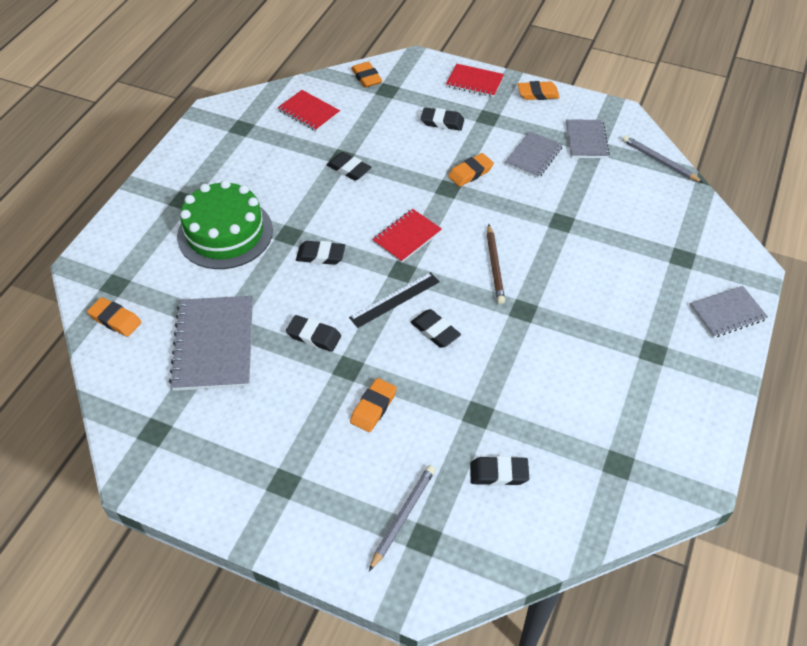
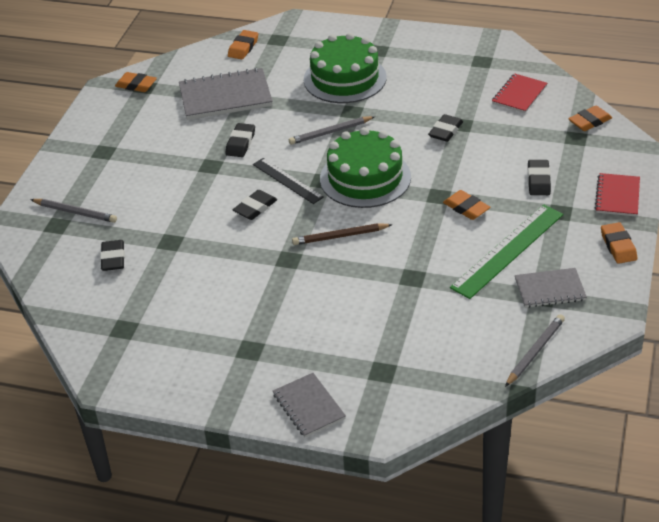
camera: 85 degrees right, 10 degrees down
(320, 255) = (330, 132): black eraser -> grey pencil
(373, 407) = (172, 184): orange eraser -> orange eraser (136, 85)
(407, 237) = (365, 178): red notebook -> green cake
(533, 156) = (508, 250): grey notebook -> green ruler

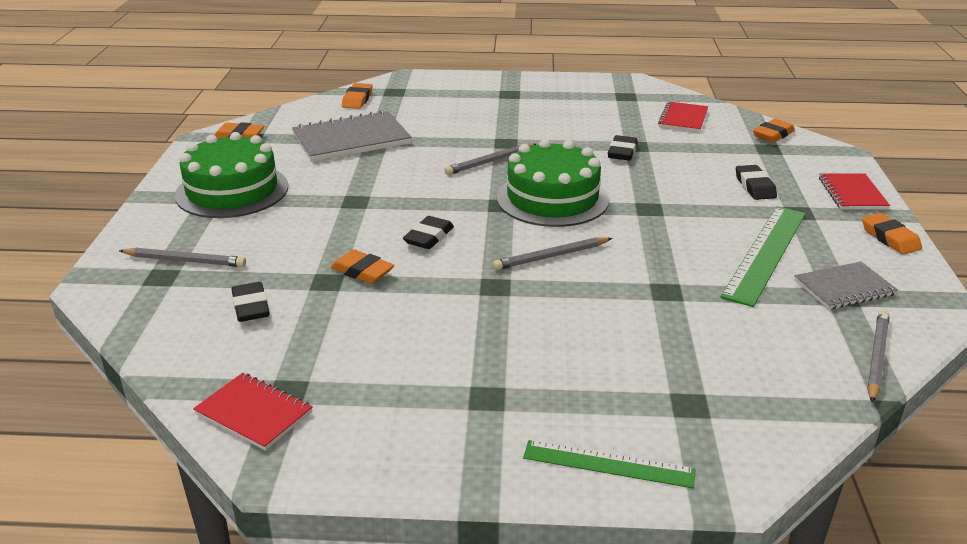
camera: 15 degrees left, 10 degrees down
(99, 343) = (254, 413): none -> red notebook
(240, 143) = (385, 178): black eraser -> none
(287, 180) = (458, 208): black ruler -> none
(308, 406) = (608, 464): grey notebook -> green ruler
(340, 236) = (551, 257): brown pencil -> grey pencil
(345, 78) = (484, 117): green cake -> green cake (232, 191)
(466, 208) = (689, 217): orange eraser -> orange eraser (362, 271)

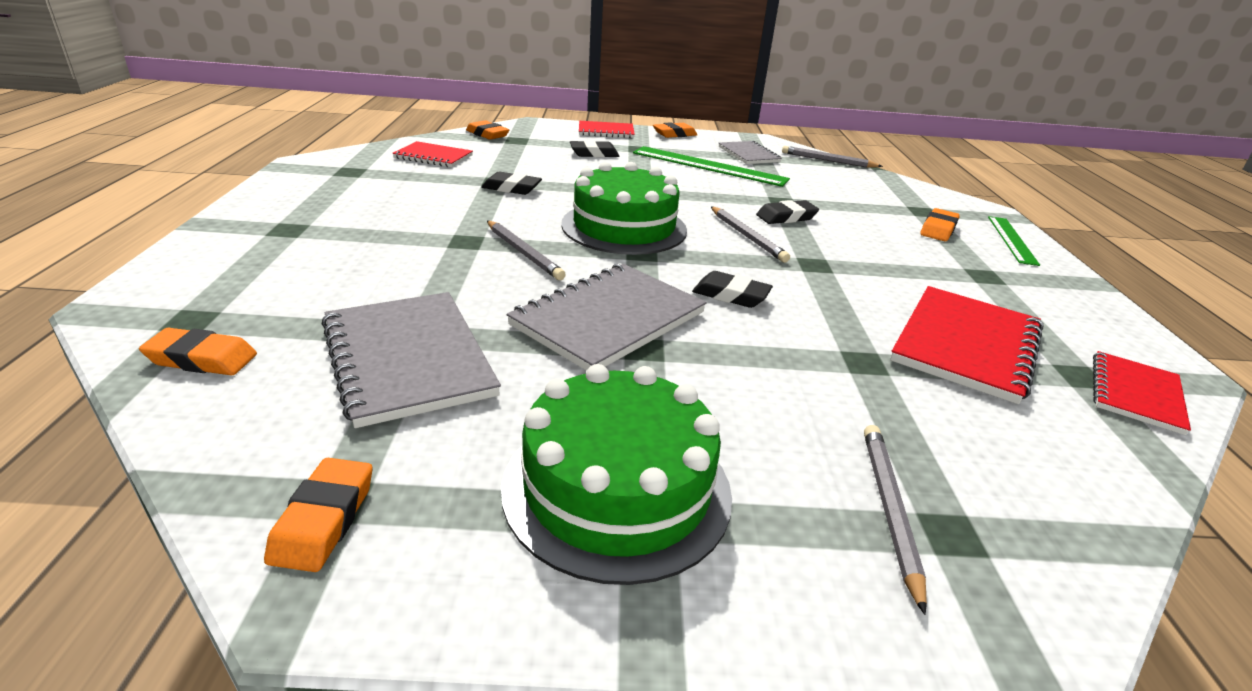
camera: 95 degrees left, 0 degrees up
(251, 307) = (961, 418): black eraser -> black eraser (786, 217)
(343, 338) = (966, 345): none -> red notebook
(362, 271) = (829, 337): orange eraser -> orange eraser (938, 229)
(392, 190) = (608, 319): none -> grey notebook

